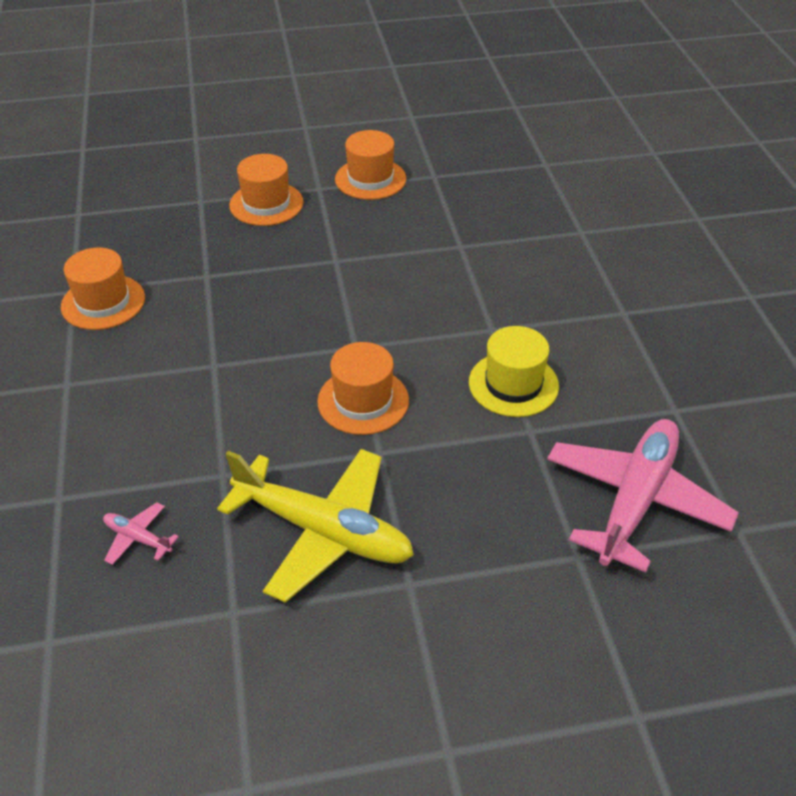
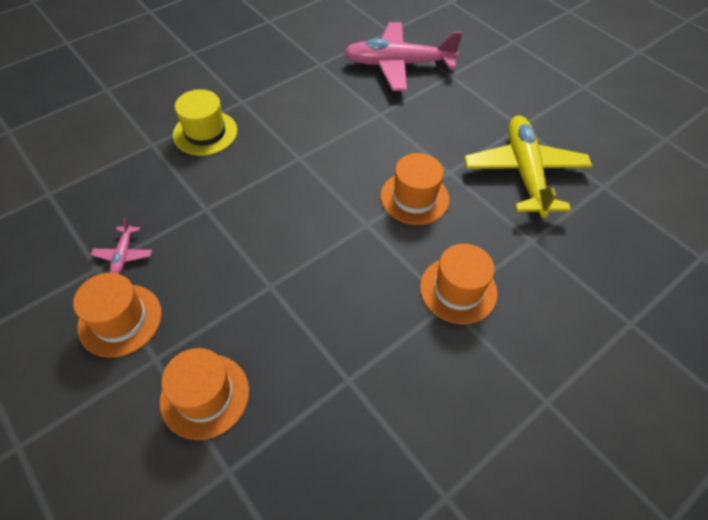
camera: 120 degrees left, 10 degrees up
(103, 302) = (440, 451): orange hat -> orange hat (458, 290)
(138, 538) = (611, 257): pink plane -> pink plane (124, 255)
(513, 384) = (345, 132): yellow hat -> yellow hat (205, 133)

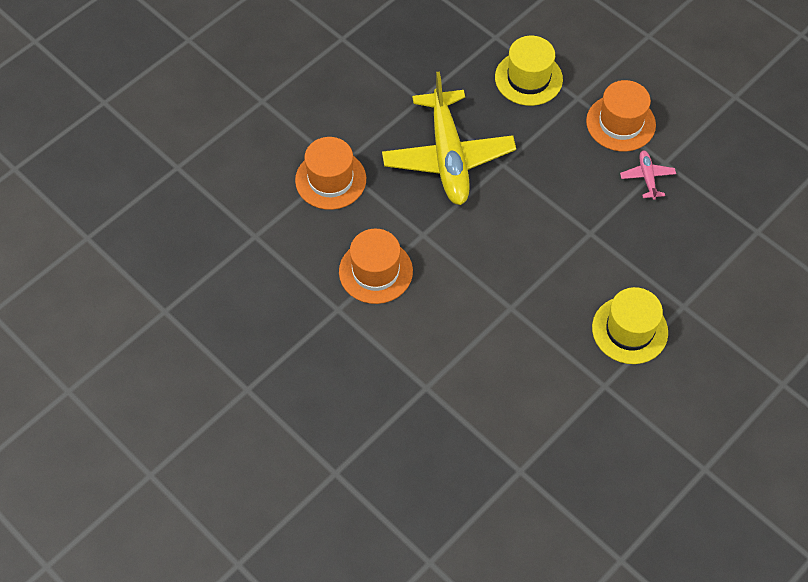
camera: 175 degrees right, 5 degrees up
(205, 395) = (528, 78): orange hat -> yellow hat
(398, 65) = (410, 484): pink plane -> none
(524, 172) = (252, 319): yellow plane -> yellow plane (448, 157)

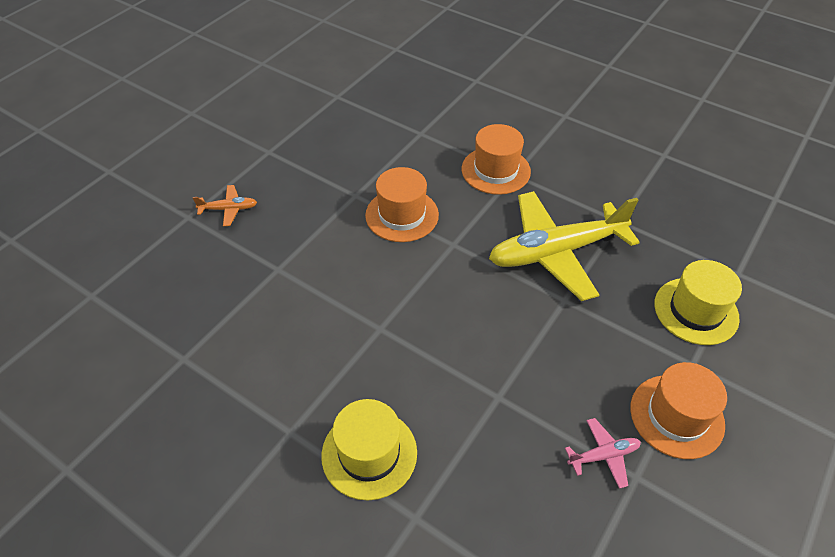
camera: 80 degrees right, 10 degrees down
(332, 431) = (229, 209): none -> orange plane

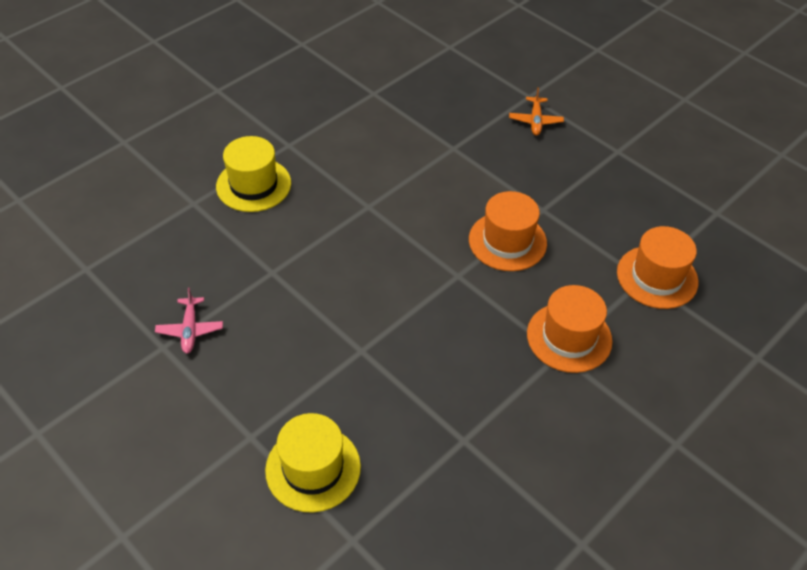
camera: 100 degrees right, 0 degrees up
(556, 252) = (427, 361): yellow plane -> none
(676, 416) = (202, 399): orange hat -> orange hat (657, 277)

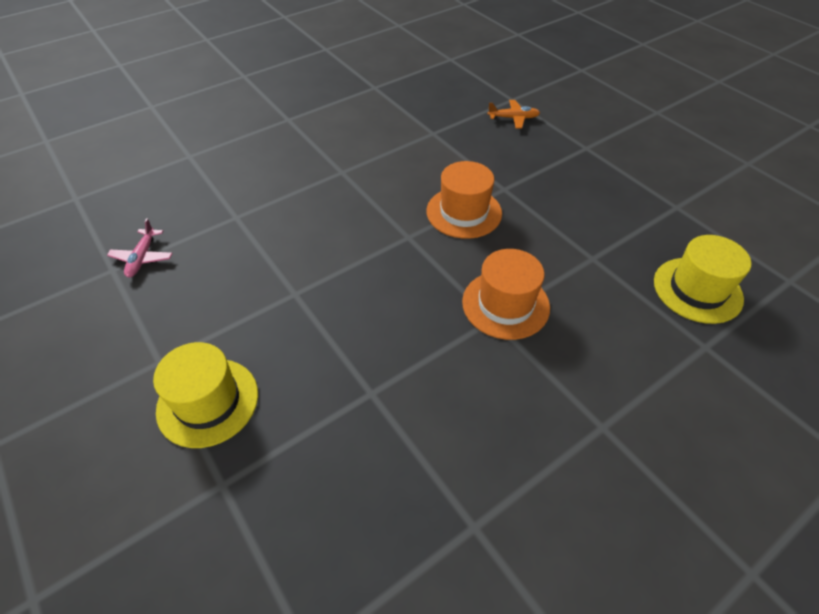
camera: 10 degrees right, 0 degrees up
(253, 185) = (246, 146): yellow hat -> yellow hat (697, 290)
(535, 121) = (513, 118): orange plane -> orange plane turned 105 degrees counterclockwise
(657, 277) = (607, 258): orange hat -> none

